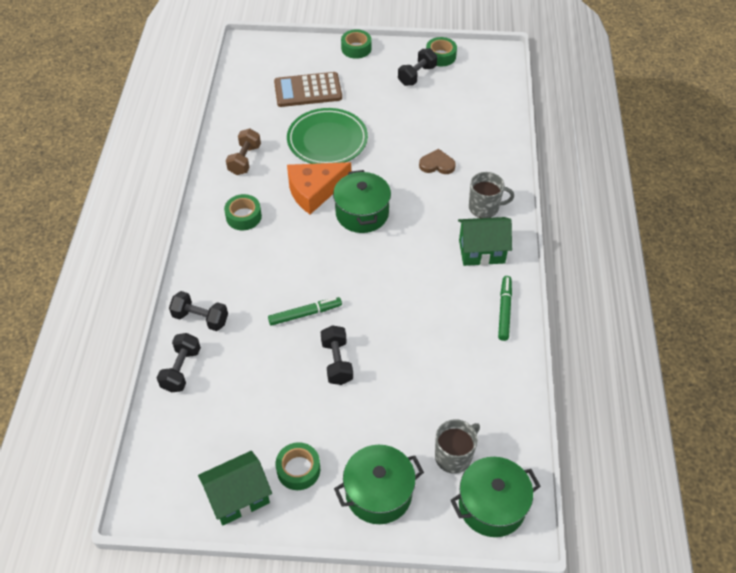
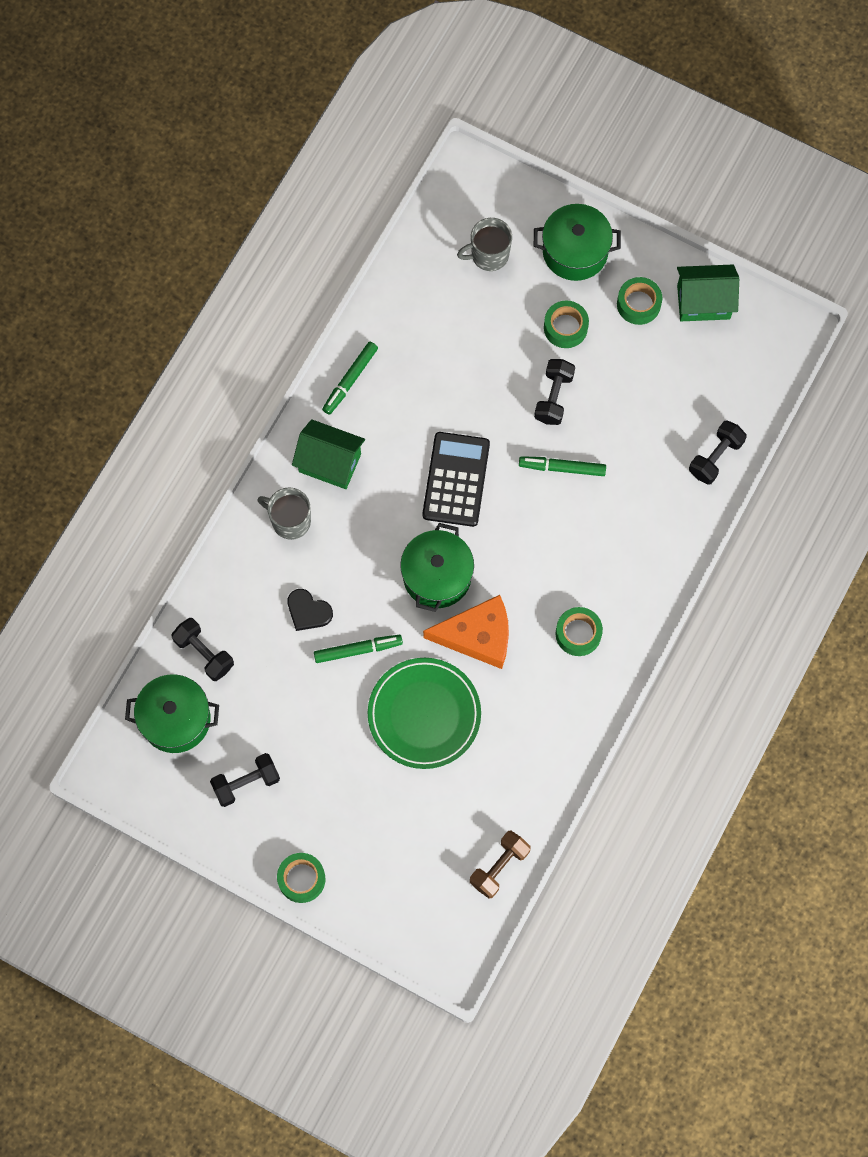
camera: 155 degrees left, 20 degrees up
(200, 318) = (676, 511): black dumbbell -> black dumbbell (204, 653)
(244, 160) = (543, 727): brown dumbbell -> brown dumbbell (499, 867)
(308, 90) = (408, 821): brown calculator -> none
(383, 276) = (456, 479): none -> black calculator
(391, 156) = (358, 650): none -> green marker
(437, 164) = (308, 611): brown heart -> black heart
(440, 56) = (192, 807): green tape -> green tape (565, 327)
(492, 505) = (480, 198): green pot -> green pot (175, 719)

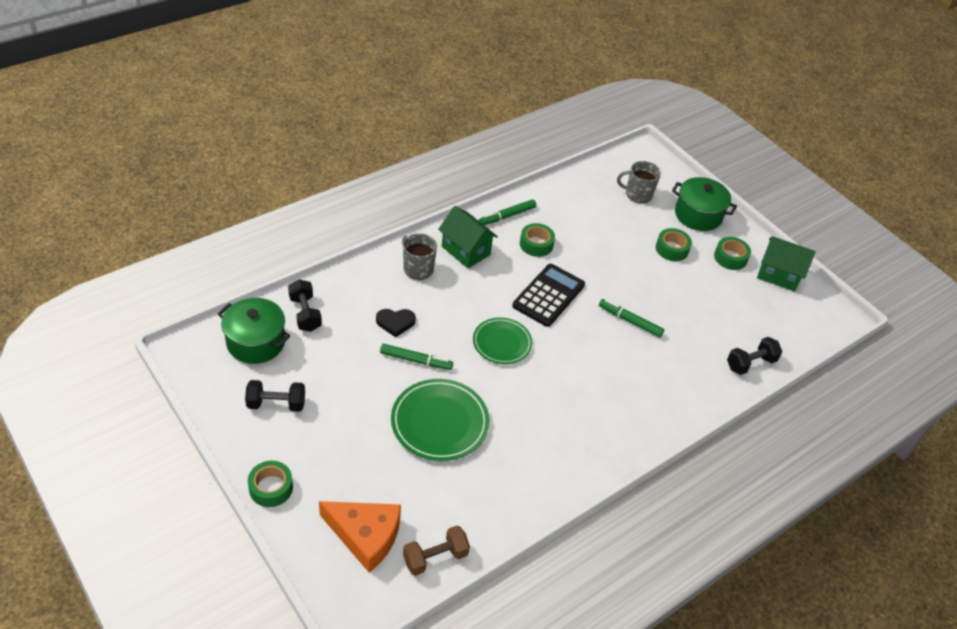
camera: 20 degrees right, 25 degrees down
(308, 611) = (395, 322): black heart -> black heart turned 60 degrees counterclockwise
(437, 576) = (502, 343): green pot -> green plate
(477, 636) = (510, 392): orange cheese -> orange cheese (365, 536)
(554, 397) = (644, 281): black dumbbell -> none
(578, 634) = (590, 425): green tape -> green tape (536, 244)

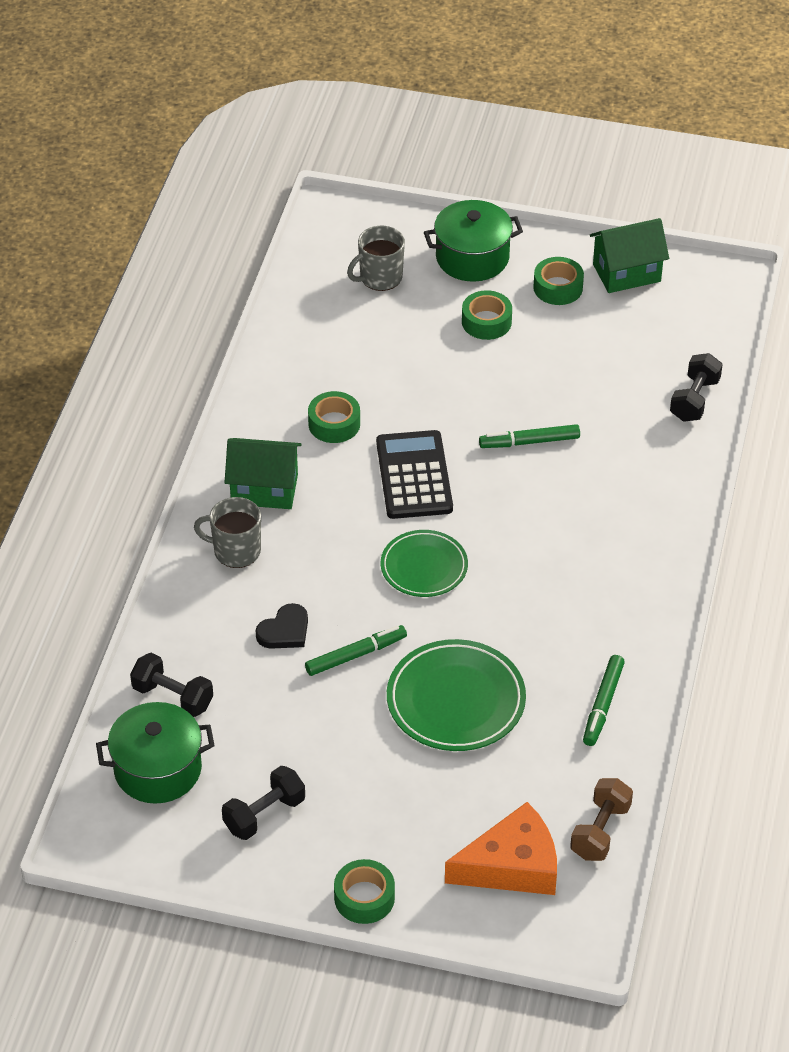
camera: 35 degrees left, 0 degrees up
(507, 216) = (263, 412): green marker -> green marker (603, 705)

